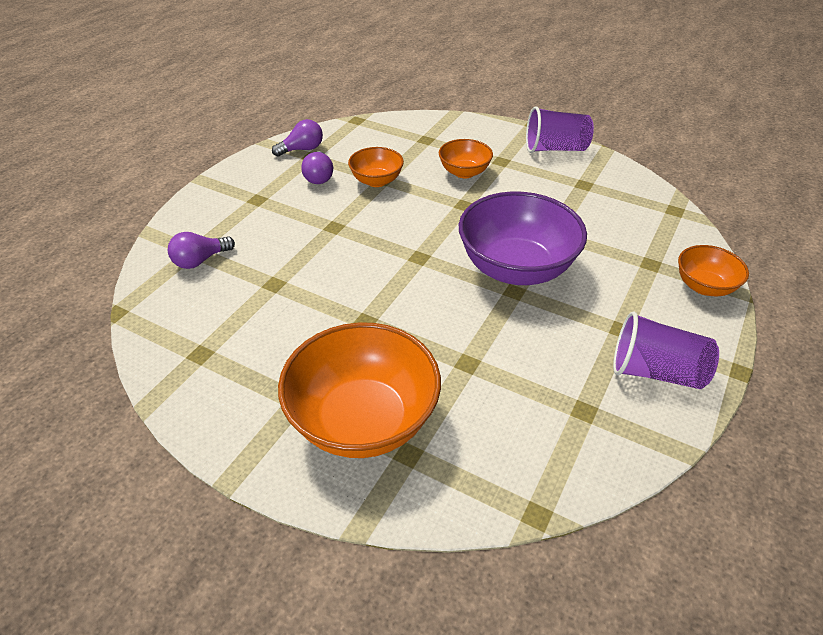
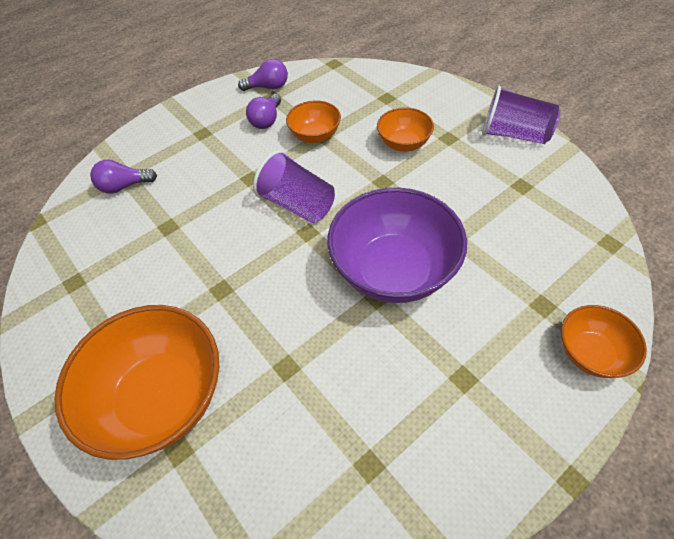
camera: 25 degrees right, 10 degrees up
(655, 372) = (472, 446): purple cup -> purple cup (297, 204)

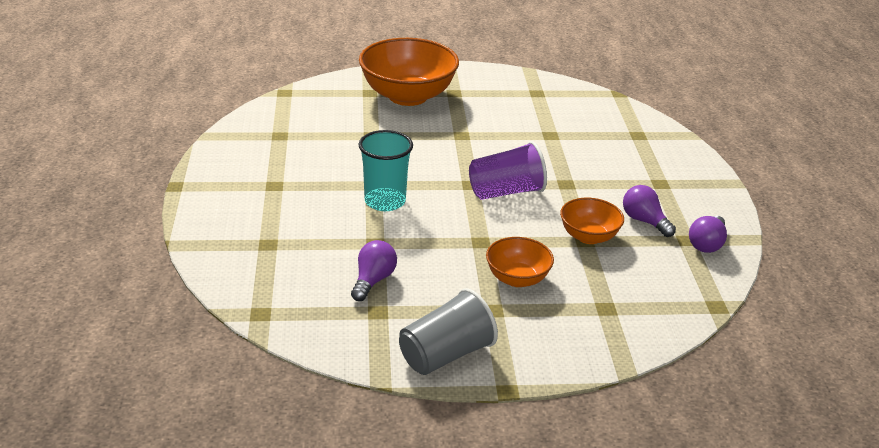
camera: 120 degrees right, 20 degrees down
(124, 186) = (621, 131): purple light bulb -> purple light bulb (373, 280)
(393, 270) = (385, 201): purple bowl -> turquoise cup
(514, 135) = (446, 355): purple cup -> grey cup
(590, 353) = (212, 239): orange bowl -> none

